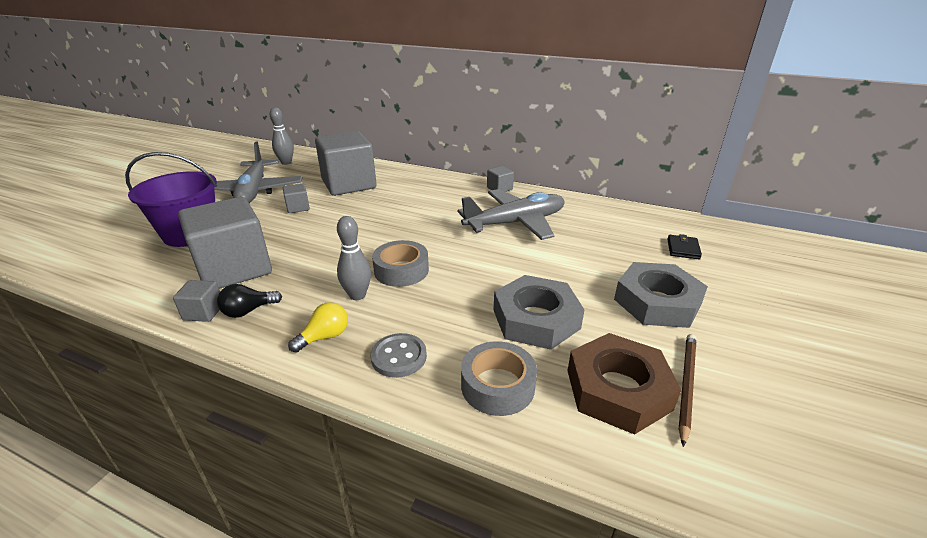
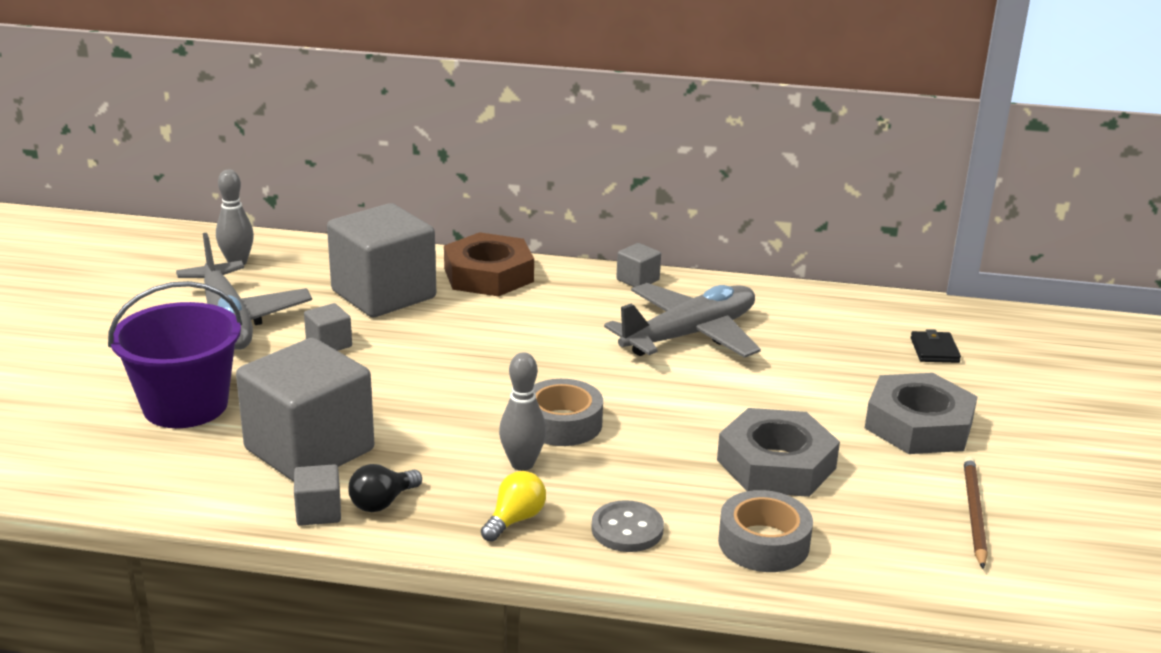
camera: 15 degrees left, 5 degrees down
(618, 389) = (900, 528): brown nut -> brown nut (488, 275)

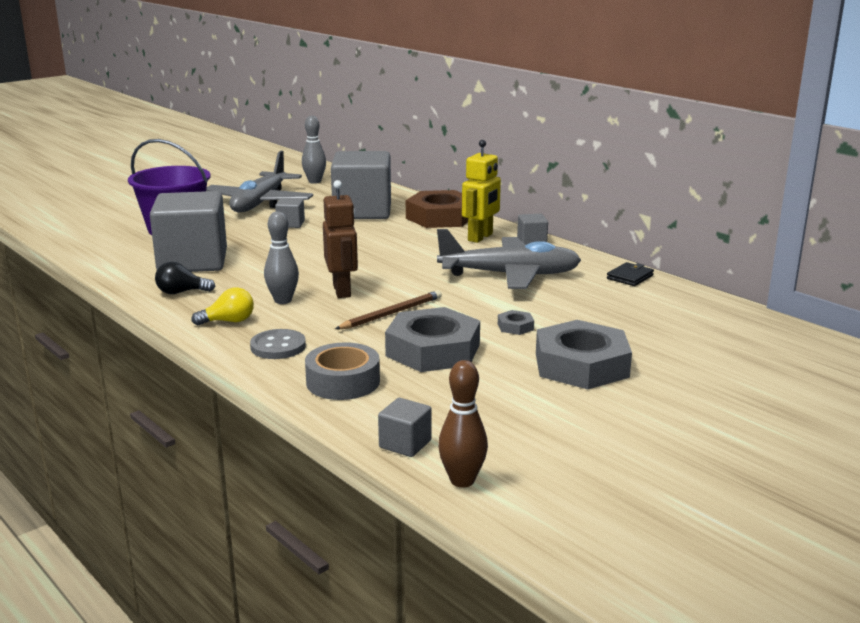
camera: 40 degrees right, 5 degrees down
(318, 512) = (146, 286): grey cube -> grey cube (405, 444)
(562, 423) = (342, 291): grey tape -> brown robot
(578, 291) = (480, 237): none -> yellow robot
(798, 402) = (515, 326): none -> grey nut
(934, 350) = (684, 332): black wallet -> black wallet (630, 277)
(973, 513) = (521, 422): brown pencil -> brown pencil (391, 313)
(1031, 600) = (462, 480): none -> brown bowling pin

